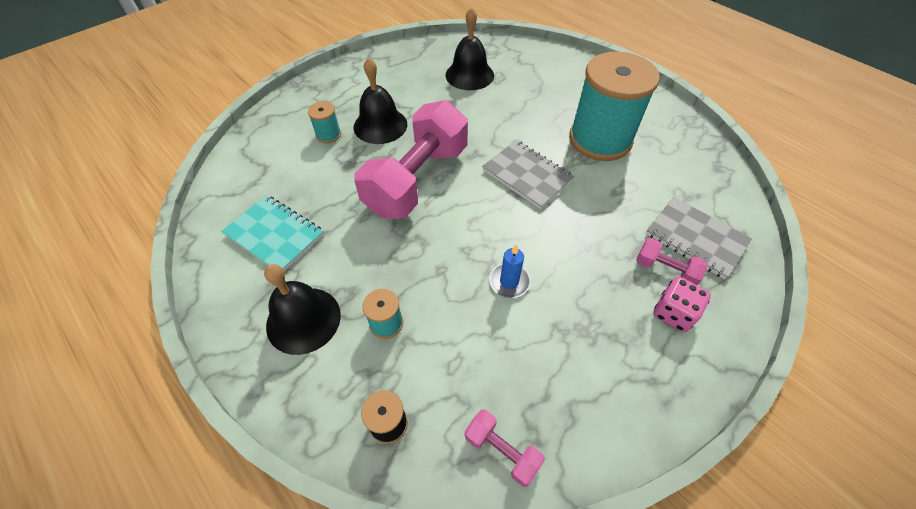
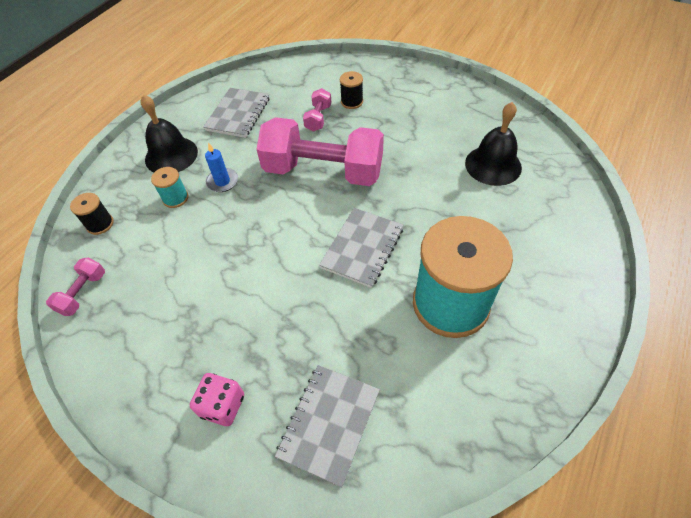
camera: 75 degrees right, 0 degrees up
(274, 235) = (238, 114): turquoise notebook -> grey notebook
(328, 135) = (352, 102): turquoise spool -> black spool
(380, 125) = (379, 127): black bell -> none
(509, 282) = (229, 263): blue candle -> blue candle (222, 181)
(665, 270) = (275, 393): pink dumbbell -> pink dumbbell (318, 118)

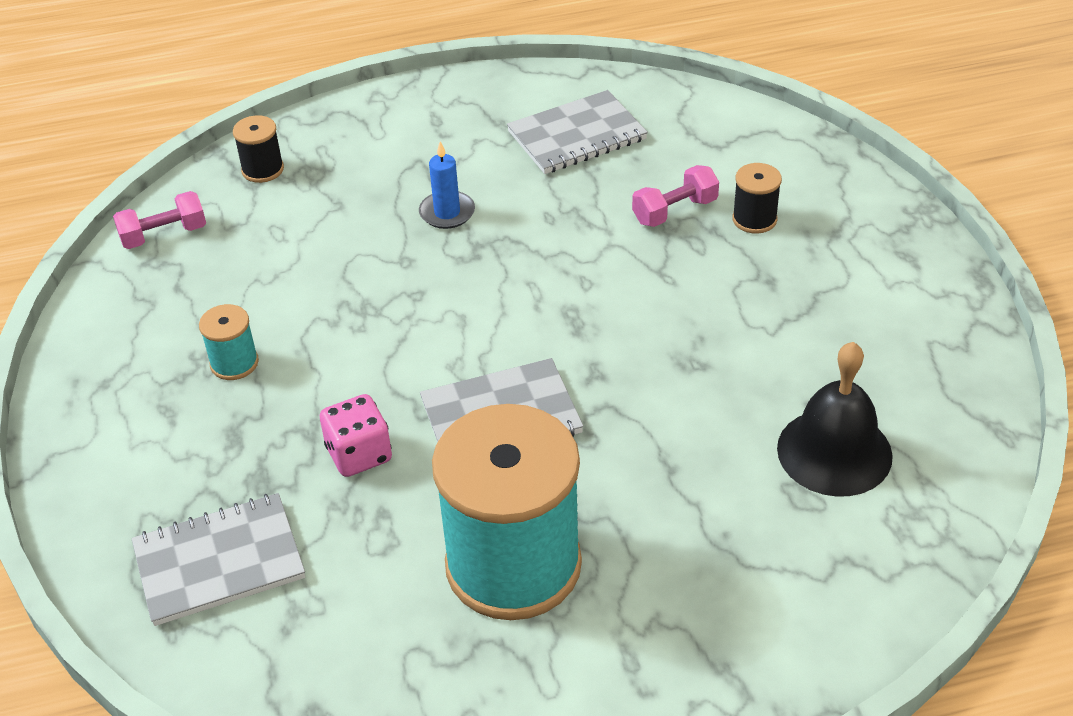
camera: 45 degrees right, 10 degrees down
(171, 155) = (431, 137): black bell -> none
(175, 198) = (372, 195): turquoise spool -> turquoise spool (234, 363)
(222, 405) = (150, 455): pink dice -> pink dice (359, 454)
(323, 171) = (584, 287): pink dumbbell -> none

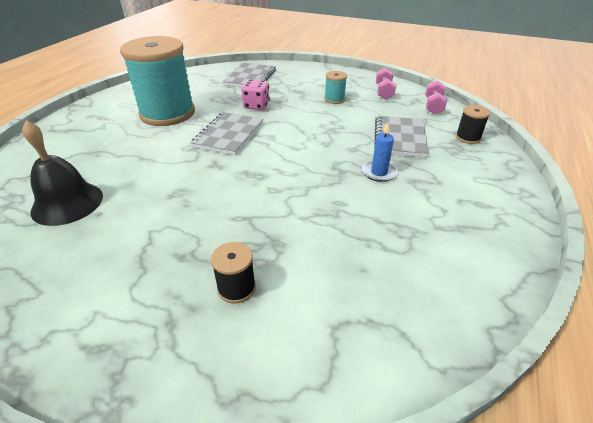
camera: 125 degrees right, 5 degrees down
(577, 136) = (415, 254): grey notebook -> grey notebook (400, 138)
(675, 211) = (288, 254): pink dumbbell -> pink dumbbell (384, 92)

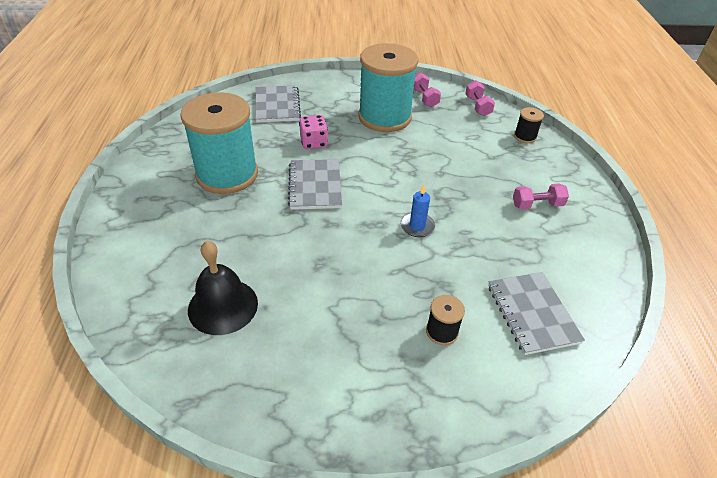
camera: 25 degrees left, 5 degrees up
(334, 99) = (384, 117): turquoise spool -> turquoise spool, size x2.46
(379, 172) = (477, 192): blue candle -> blue candle (417, 226)
(400, 138) = (471, 150): grey notebook -> grey notebook (532, 314)
(439, 198) = (537, 205): none -> pink dumbbell

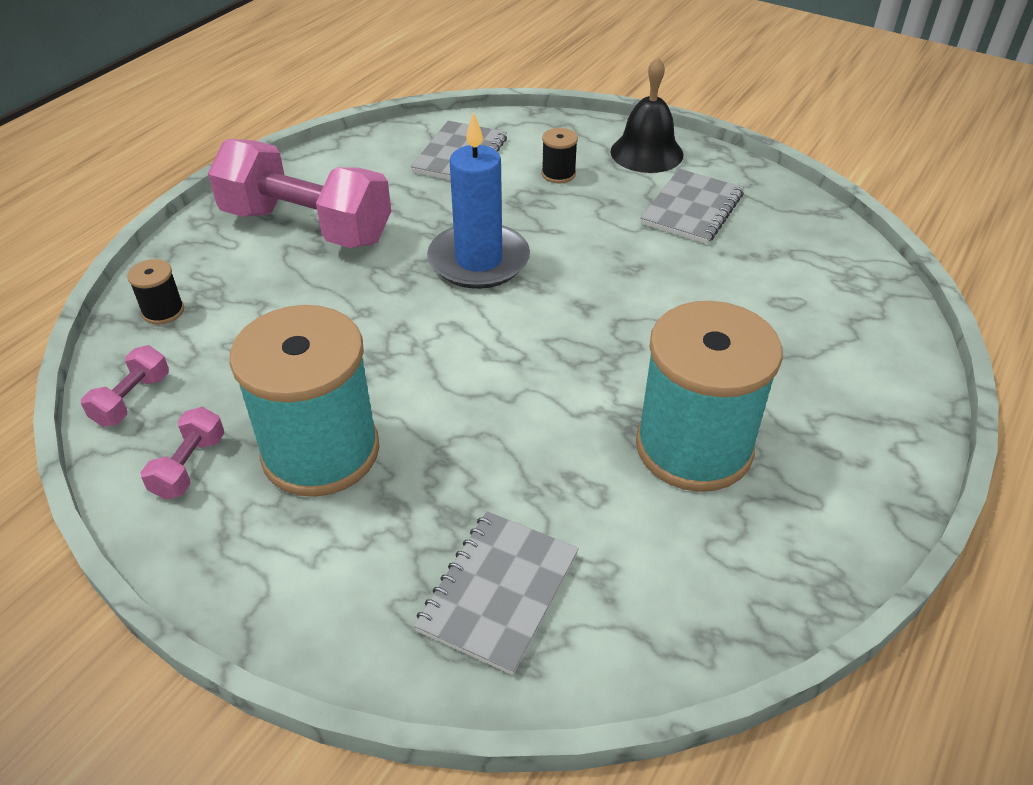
camera: 145 degrees left, 0 degrees up
(223, 306) = (770, 269): black bell -> black bell (646, 153)
(314, 143) = (501, 450): pink dice -> none
(315, 186) = (563, 366): grey notebook -> grey notebook (692, 209)
(417, 226) = (479, 260): blue candle -> blue candle, size x2.06
(537, 205) = (307, 226): pink dumbbell -> pink dumbbell, size x2.38

